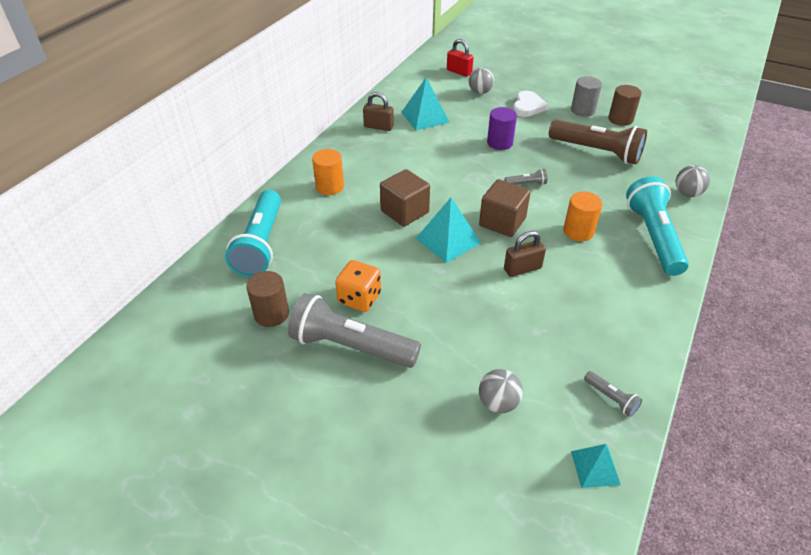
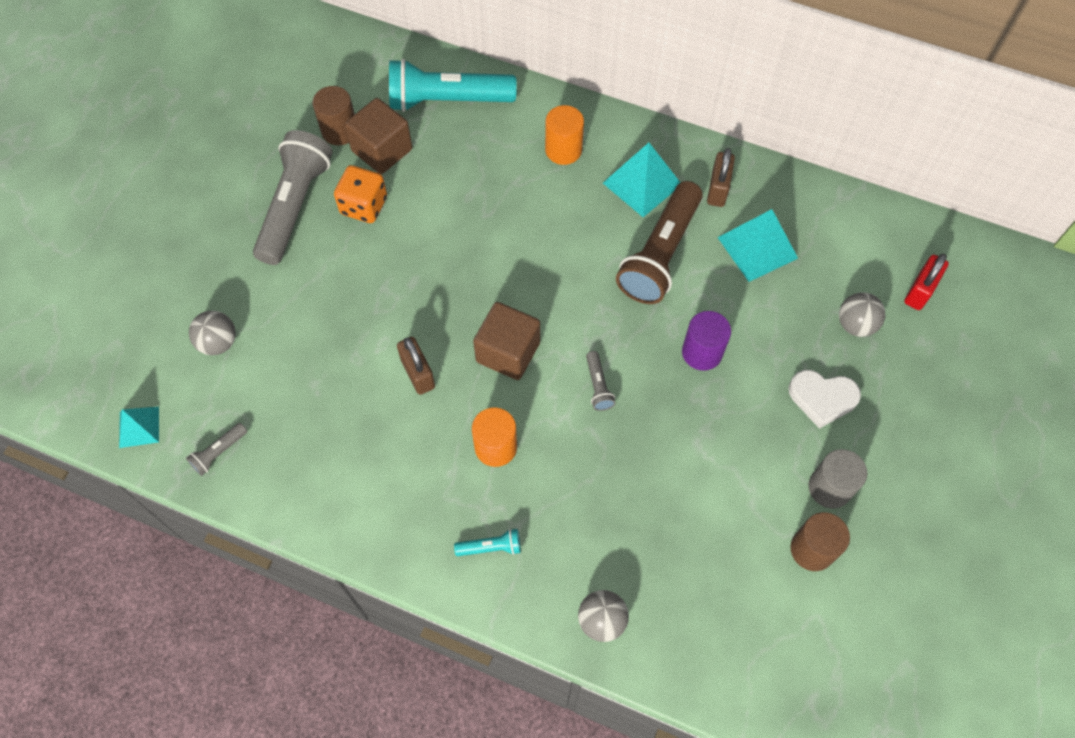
camera: 85 degrees right, 20 degrees up
(404, 212) = (519, 238): brown cube -> brown cube (382, 150)
(448, 240) = (467, 289): turquoise pyramid -> turquoise pyramid (642, 183)
(596, 152) = (700, 495): brown flashlight -> brown flashlight (660, 254)
(653, 237) = (491, 547): turquoise flashlight -> turquoise flashlight, size x0.42

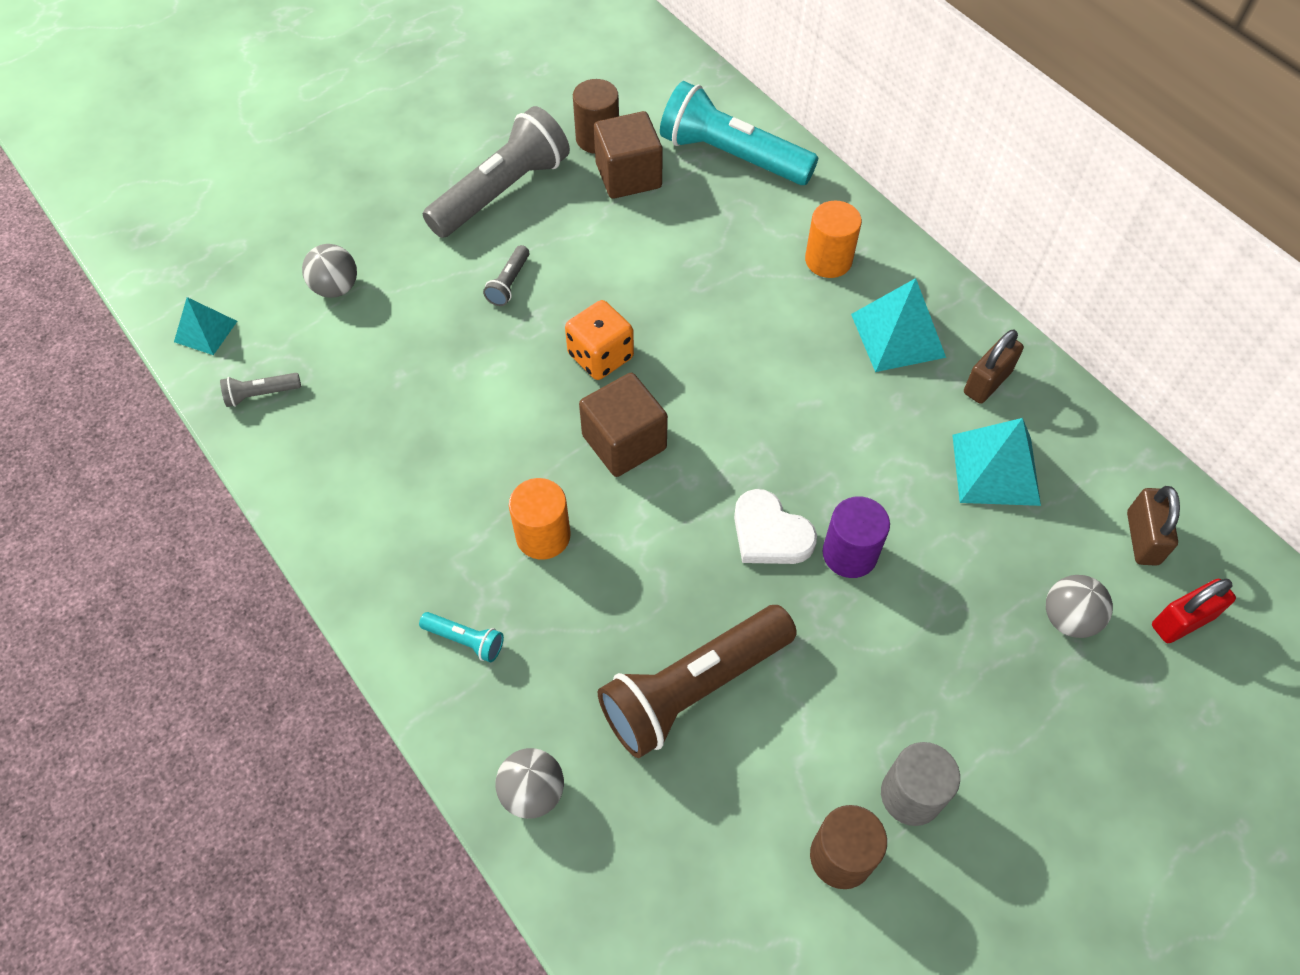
camera: 30 degrees right, 5 degrees down
(364, 206) = (572, 222): orange dice -> orange dice (600, 356)
(418, 373) = (512, 416): brown padlock -> brown padlock (1142, 538)
(598, 386) = (701, 529): grey flashlight -> grey flashlight (509, 283)
(660, 254) = (869, 421): brown flashlight -> brown flashlight (693, 688)
(822, 398) = (969, 683): white heart -> white heart (770, 533)

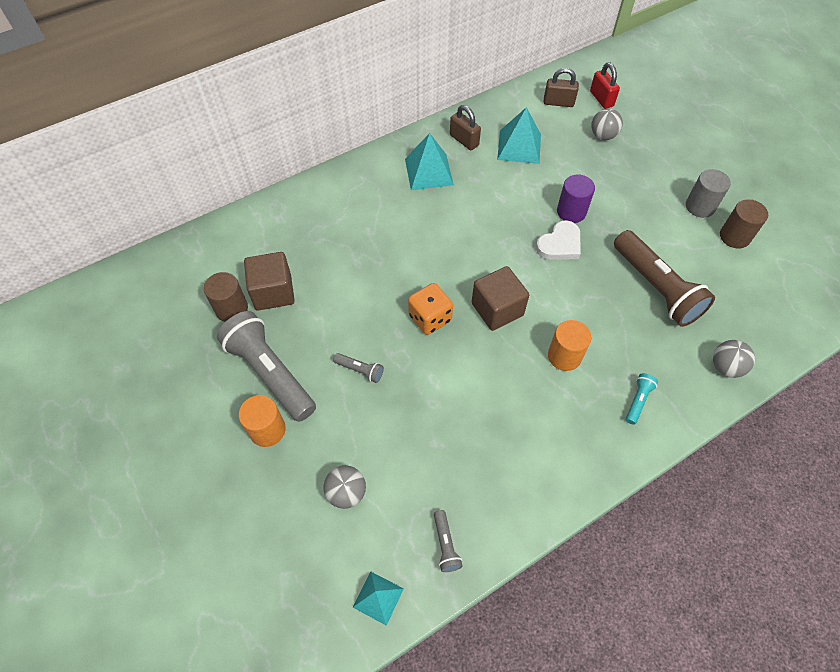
camera: 85 degrees left, 0 degrees up
(732, 156) = (269, 233): turquoise flashlight -> none
(828, 260) = (368, 195): orange cylinder -> orange cylinder (267, 430)

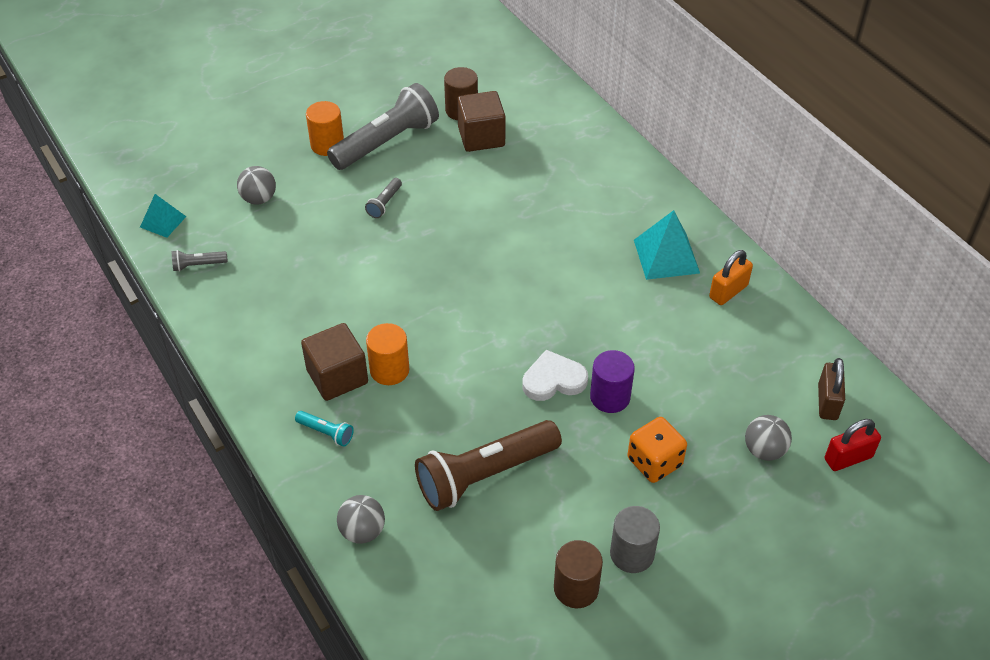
camera: 90 degrees right, 10 degrees down
(430, 318) = (445, 256): orange dice -> orange dice (654, 462)
(464, 140) = (728, 291): brown padlock -> orange padlock
(497, 309) = (455, 313): brown cube -> brown cube (337, 376)
(519, 146) = (725, 349): turquoise pyramid -> none
(560, 244) = (553, 380): white heart -> white heart turned 120 degrees clockwise

